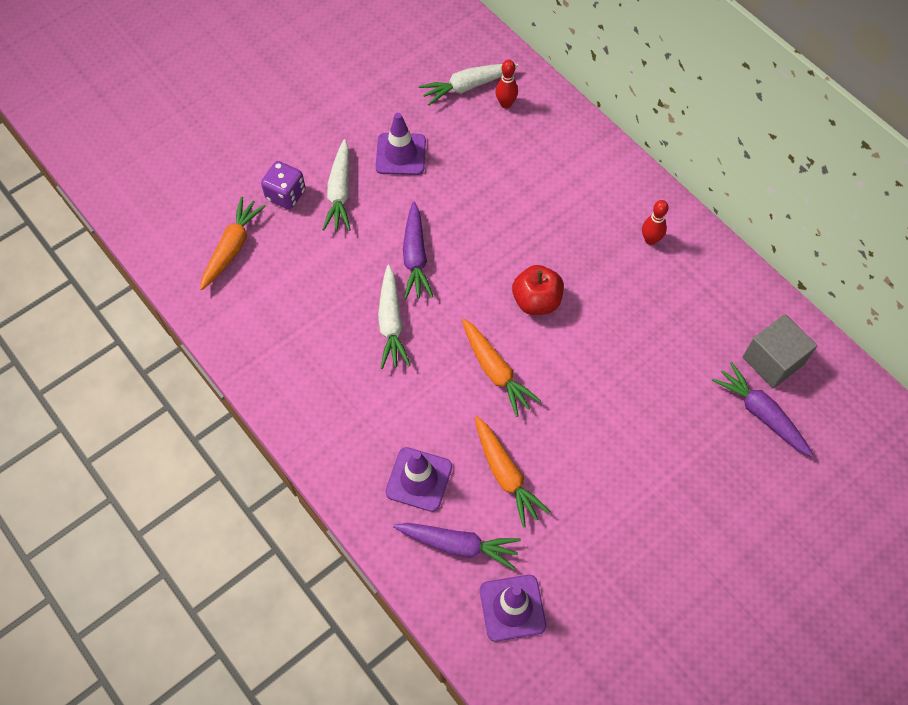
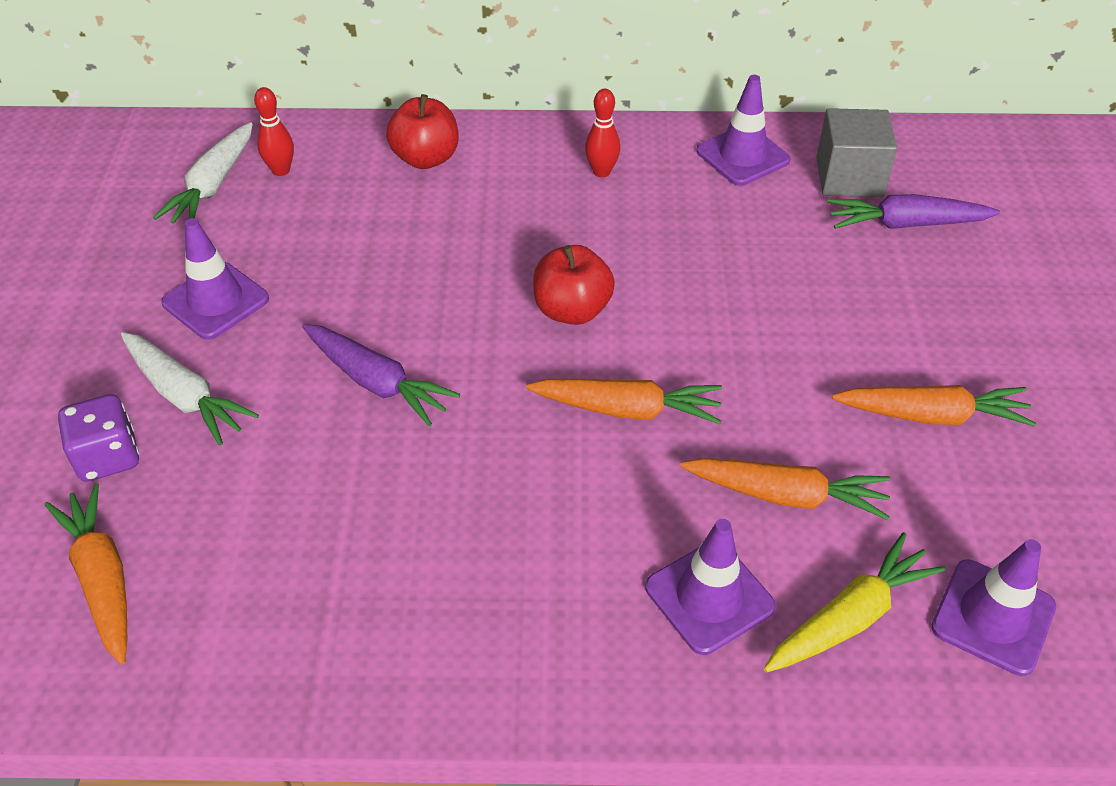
camera: 50 degrees left, 15 degrees down
(391, 323) = (443, 470): white carrot -> none
(458, 545) = (850, 617): purple carrot -> yellow carrot
(578, 155) = (426, 158): none -> red apple
(620, 510) = (932, 415): none -> orange carrot
(735, 296) = (742, 156): none -> purple traffic cone

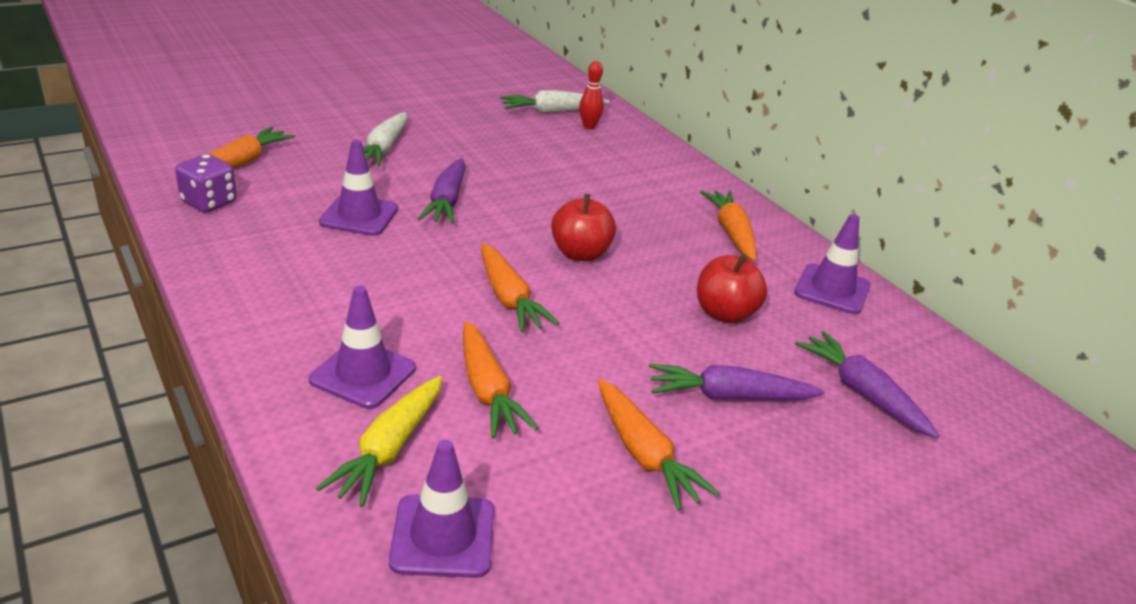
camera: 55 degrees right, 15 degrees down
(108, 457) = (323, 141): purple dice -> purple dice (209, 202)
(215, 301) = (463, 137): purple traffic cone -> purple traffic cone (359, 216)
(426, 158) = (659, 167): red apple -> red apple (725, 313)
(601, 172) = (731, 233): red bowling pin -> orange carrot
(849, 177) = (880, 349): grey cube -> none
(850, 617) = (389, 449): yellow carrot -> yellow carrot turned 90 degrees clockwise
(873, 315) = (728, 396): none -> purple carrot

